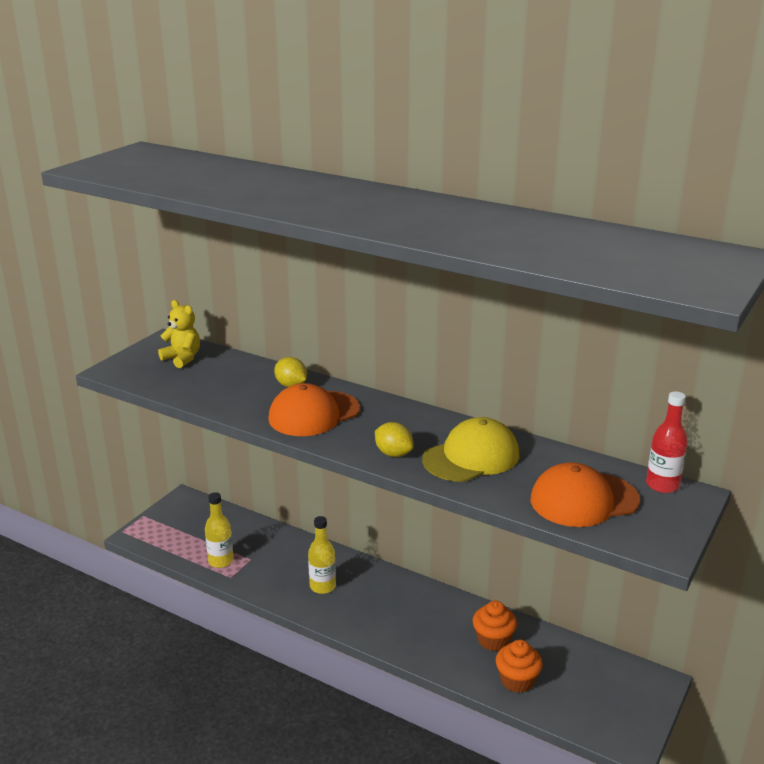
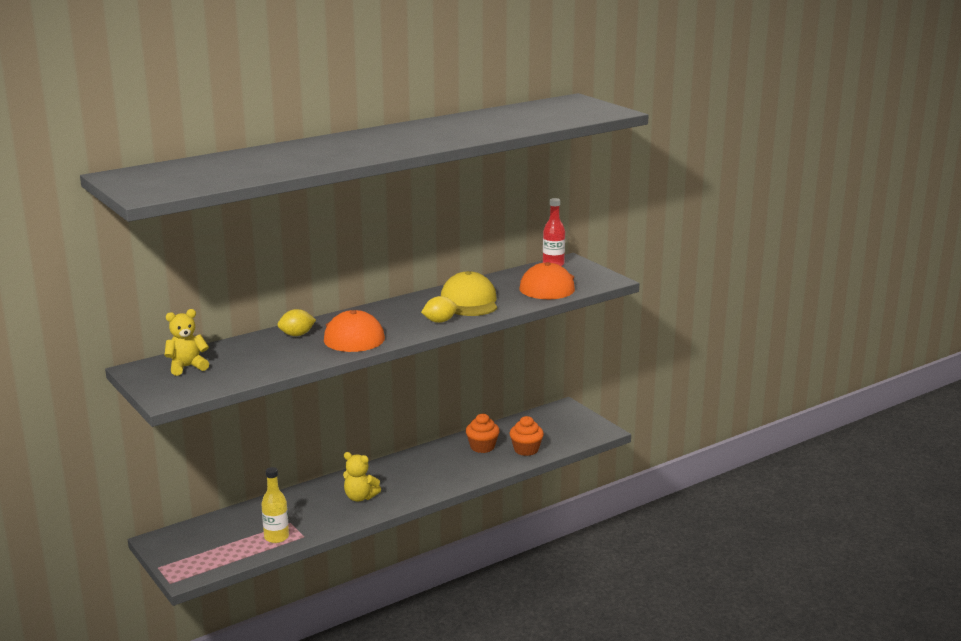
camera: 65 degrees left, 5 degrees down
(322, 586) = (360, 497): yellow bottle -> yellow teddy bear

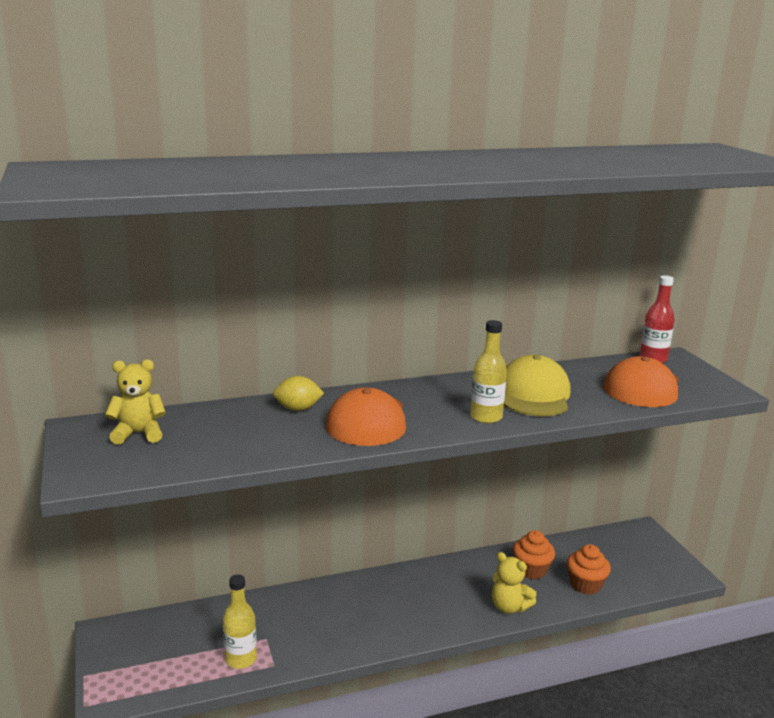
camera: 15 degrees right, 0 degrees up
(360, 497) = (363, 617): yellow teddy bear -> yellow teddy bear (509, 607)
(439, 321) = (486, 417): yellow lemon -> yellow bottle

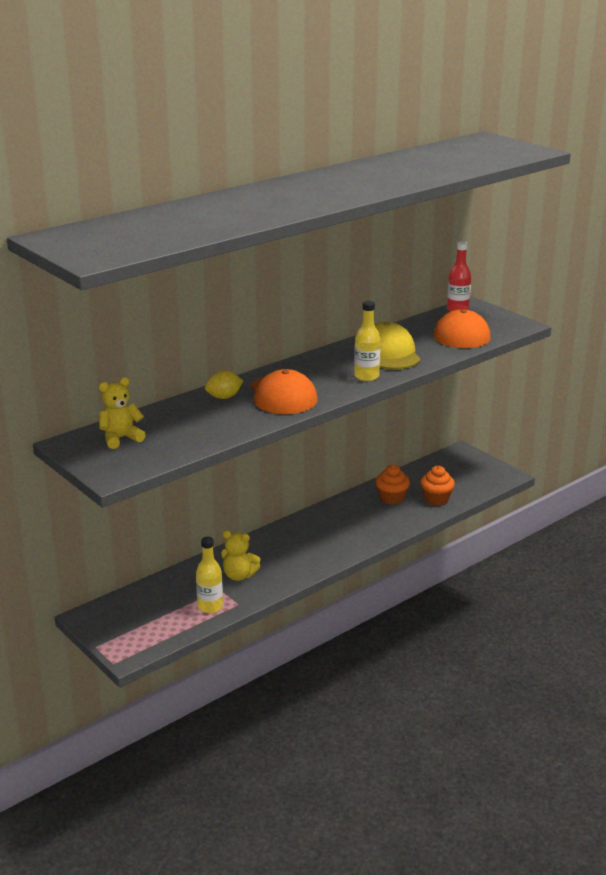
camera: 20 degrees left, 5 degrees up
(509, 607) = (388, 526): yellow teddy bear -> yellow teddy bear (239, 575)

